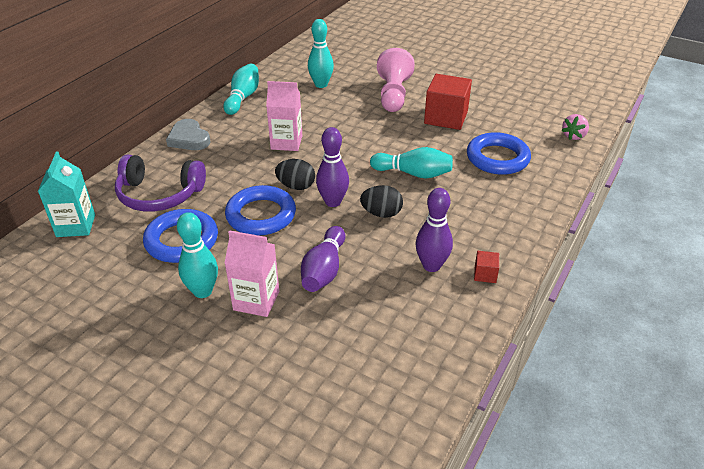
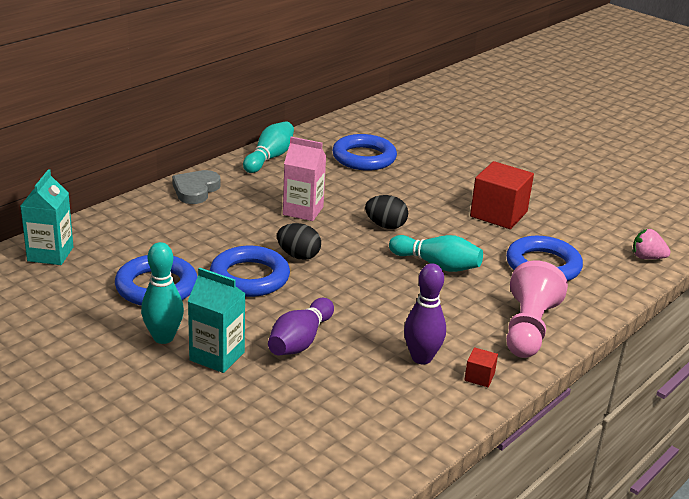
camera: 10 degrees right, 10 degrees down
(159, 194) = (146, 239): purple headphones -> none
(189, 139) = (195, 190): grey heart -> grey heart turned 45 degrees clockwise
(256, 300) = (217, 356): pink carton -> turquoise carton
(321, 84) = (364, 158): turquoise bowling pin -> blue ring
(333, 202) = (334, 278): purple bowling pin -> none
(381, 213) = (384, 298): black egg -> black egg (385, 226)
(393, 95) = (445, 181): pink pawn -> pink pawn (528, 329)
(574, 136) = (647, 257): pink strawberry -> pink strawberry turned 60 degrees clockwise

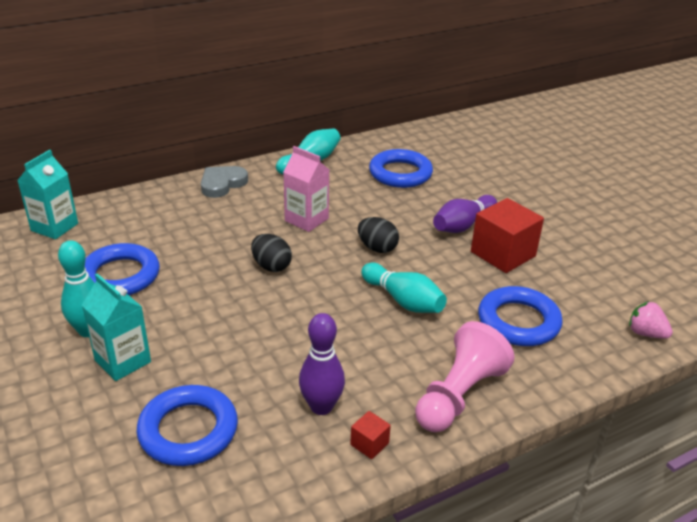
camera: 20 degrees right, 5 degrees up
(249, 277) = (210, 281): blue ring -> blue ring (188, 430)
(300, 341) = (212, 360): purple bowling pin -> purple bowling pin (463, 225)

